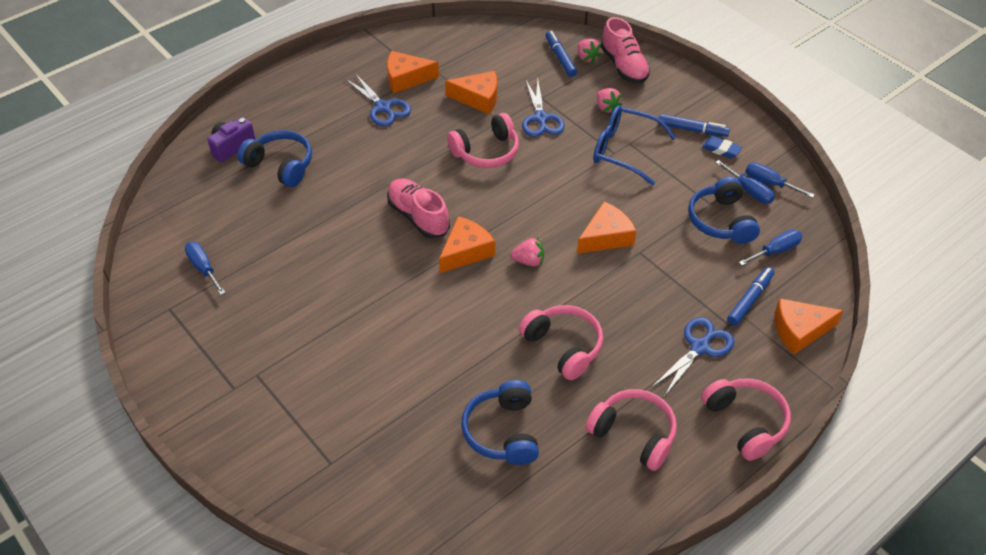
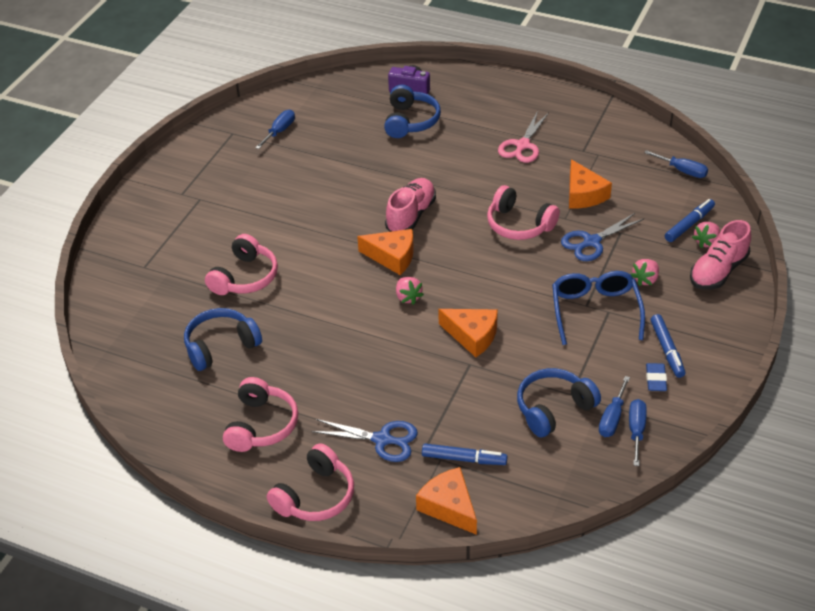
camera: 65 degrees right, 5 degrees down
(383, 107) = (522, 145): blue scissors -> pink scissors
(406, 78) = (571, 143): orange cheese -> none
(563, 346) = (327, 351): pink headphones -> pink headphones (245, 277)
(776, 251) = (543, 461): blue screwdriver -> blue screwdriver (682, 171)

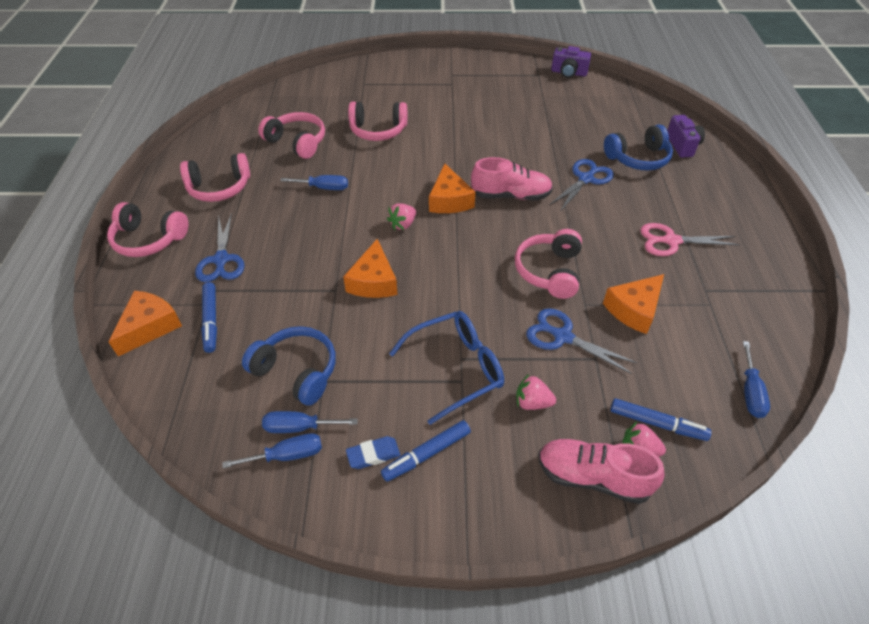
camera: 65 degrees right, 5 degrees up
(221, 346) = (297, 142): blue headphones -> pink headphones
(246, 112) = (568, 73): none -> purple camera
(279, 131) = (560, 95): blue screwdriver -> blue screwdriver (324, 188)
(418, 162) = (586, 179): none -> blue scissors

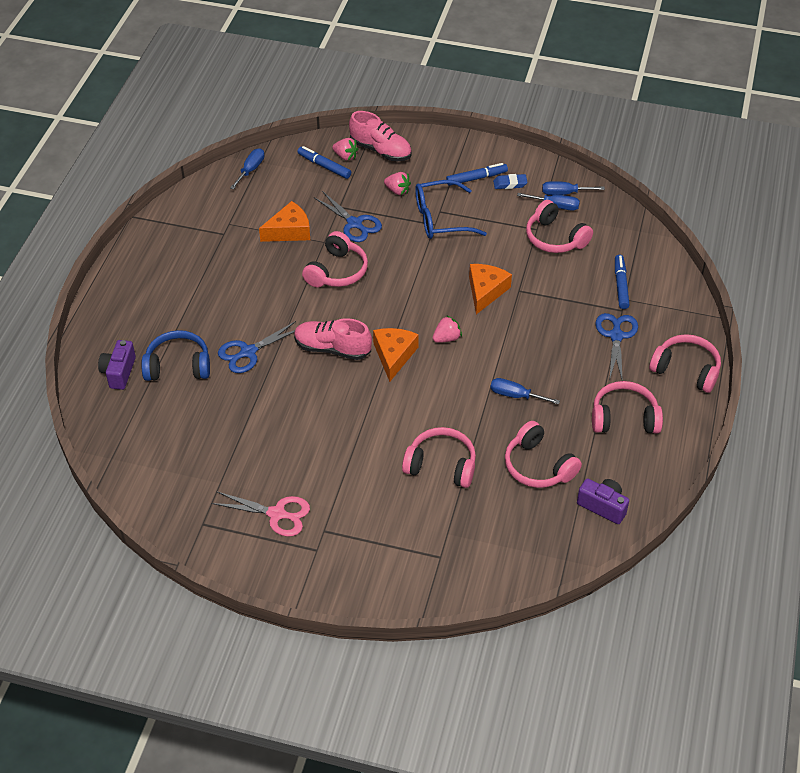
camera: 165 degrees left, 0 degrees up
(150, 327) = (669, 289): orange cheese -> none
(297, 371) = (555, 238): blue headphones -> pink headphones
(568, 73) = (161, 518): purple camera -> purple camera (603, 506)
(671, 241) = (217, 276): pink scissors -> pink scissors (277, 514)

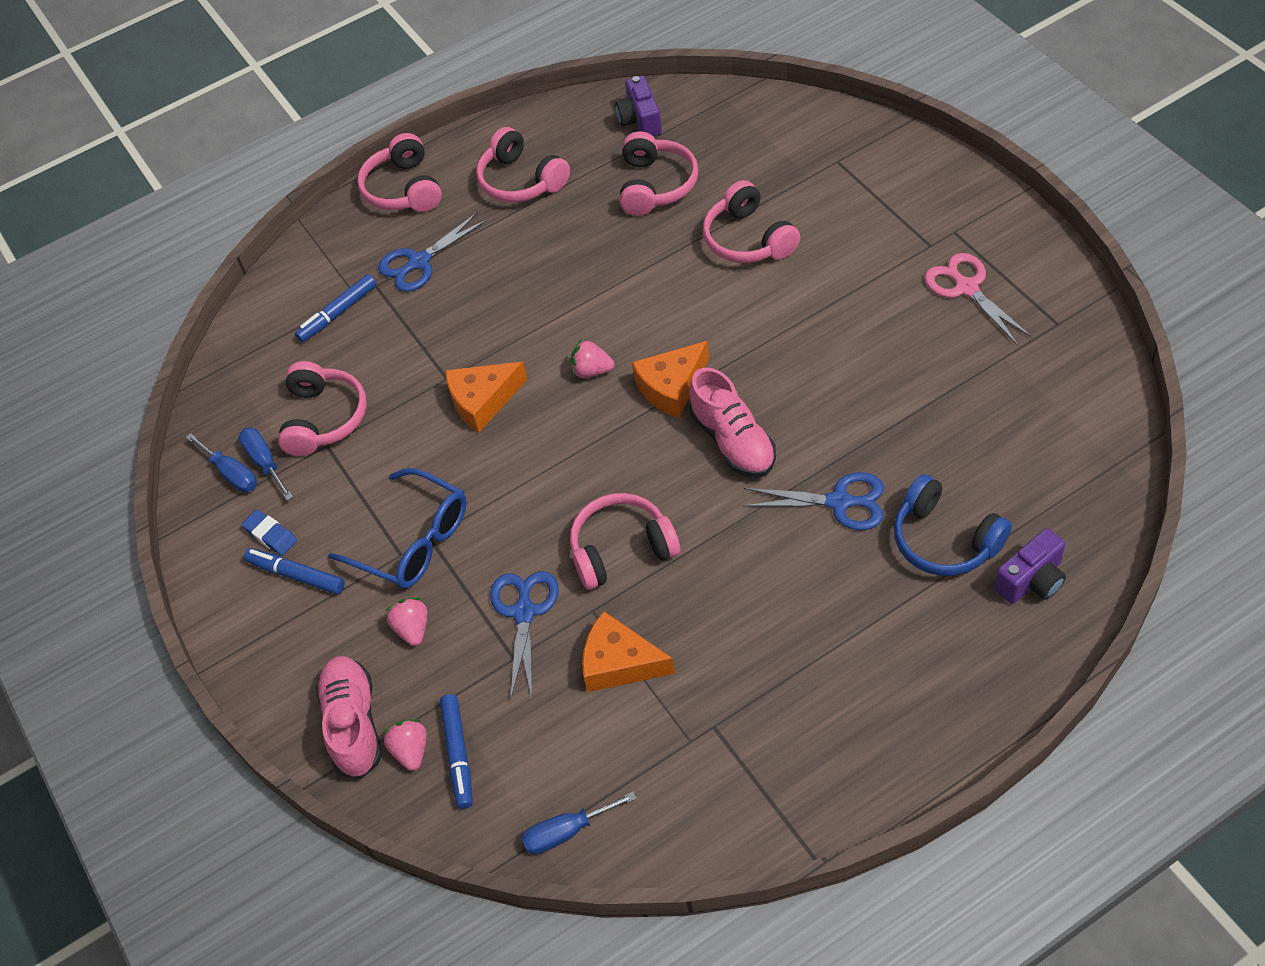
camera: 130 degrees left, 5 degrees up
(515, 395) = (595, 263): blue screwdriver -> none

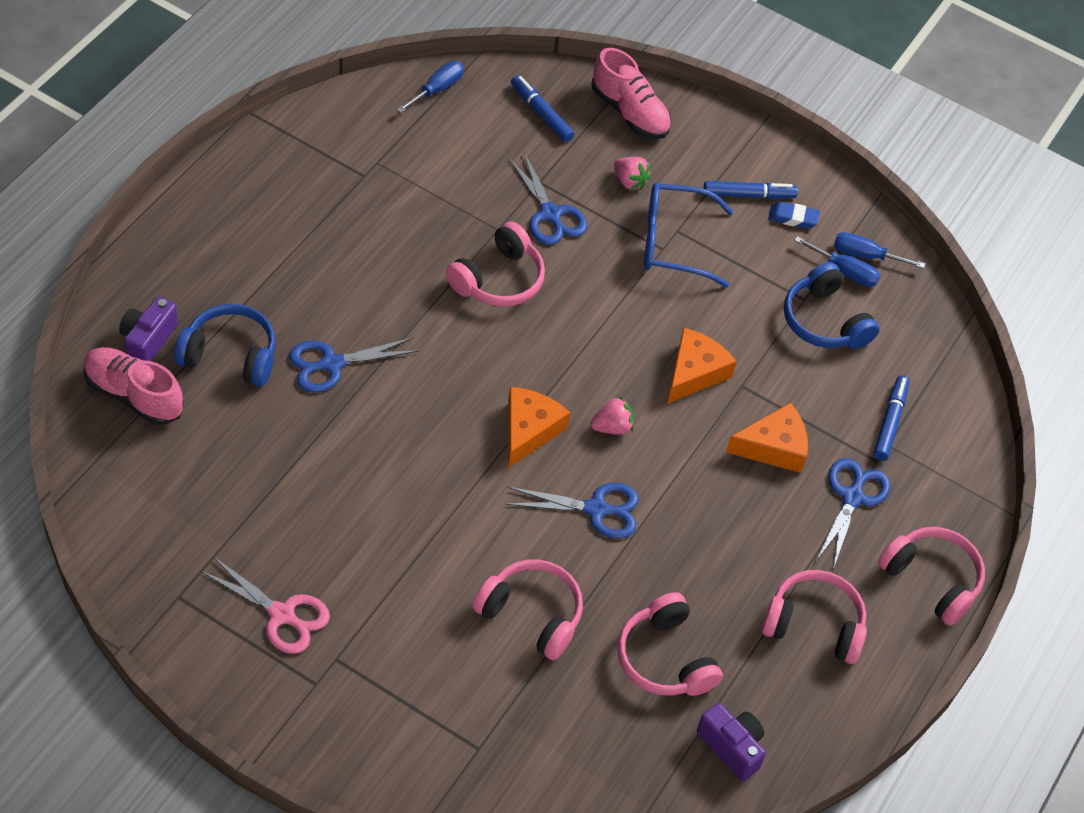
camera: 140 degrees right, 0 degrees up
(324, 418) = (824, 321): pink headphones -> blue headphones
(411, 751) = (576, 107): pink strawberry -> none
(619, 663) = (456, 198): orange cheese -> orange cheese (773, 447)
(647, 305) = (596, 509): none -> blue scissors
(733, 441) = (448, 394): pink shoe -> pink shoe (133, 395)

